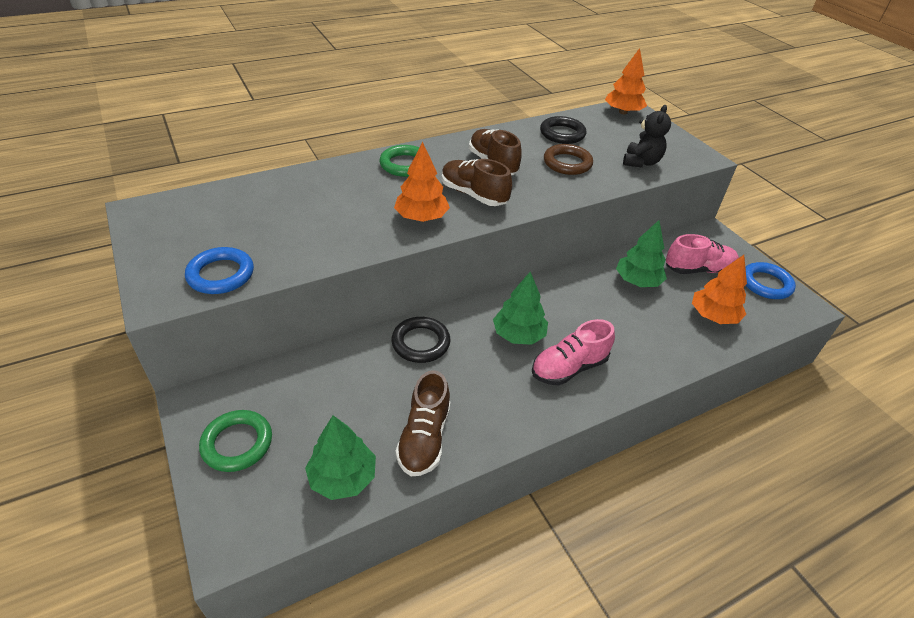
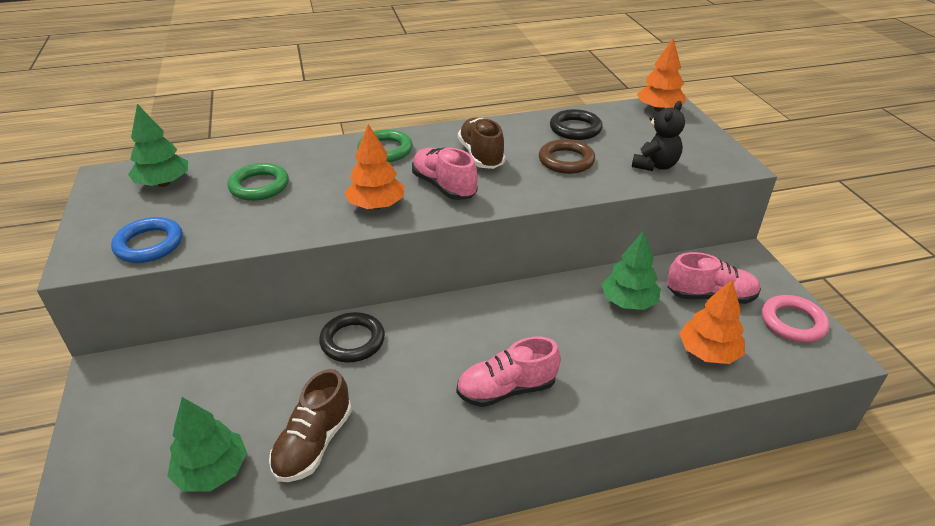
camera: 15 degrees right, 5 degrees down
(237, 443) = (125, 419): green ring -> green ring (259, 186)
(473, 195) = (444, 186): brown shoe -> pink shoe
(518, 335) = (463, 346): green tree -> green tree (163, 183)
(766, 284) = (793, 322): blue ring -> pink ring

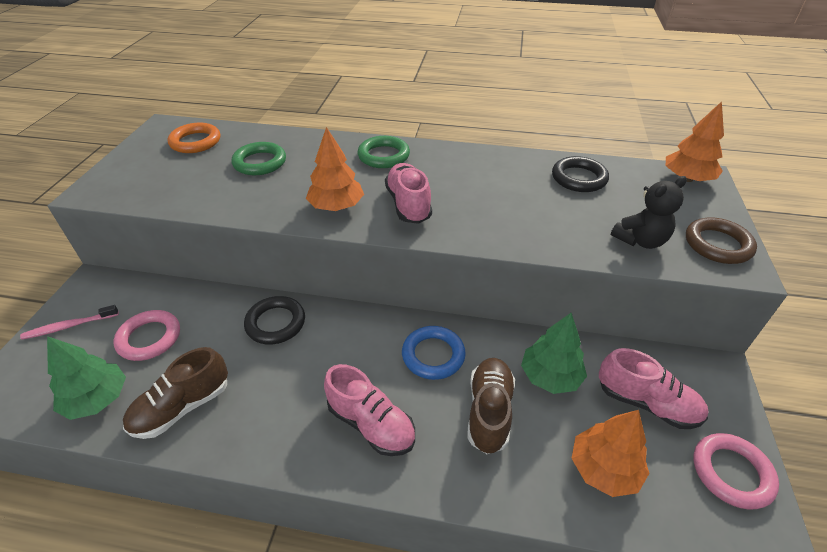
camera: 25 degrees right, 5 degrees up
(114, 420) = (69, 326): none -> pink toothbrush
(149, 244) = (144, 190): blue ring -> blue ring (433, 355)
(163, 183) = (195, 142): green tree -> orange ring
(224, 399) = (149, 338): none -> pink ring
(481, 155) = (465, 182): brown shoe -> brown shoe (489, 411)
(506, 389) = (371, 424): pink shoe -> pink shoe turned 150 degrees counterclockwise
(566, 161) = (545, 209): brown ring -> brown ring (717, 244)

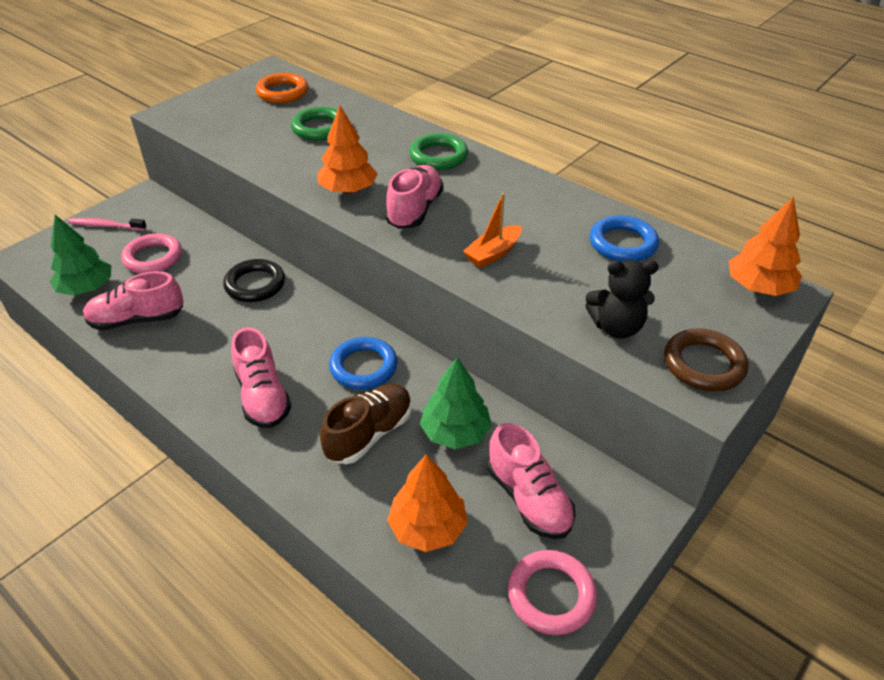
camera: 30 degrees right, 0 degrees up
(182, 407) = (137, 320): brown shoe -> pink shoe
(502, 217) = (493, 253): none -> orange boat
(579, 178) = (623, 243): black ring -> blue ring

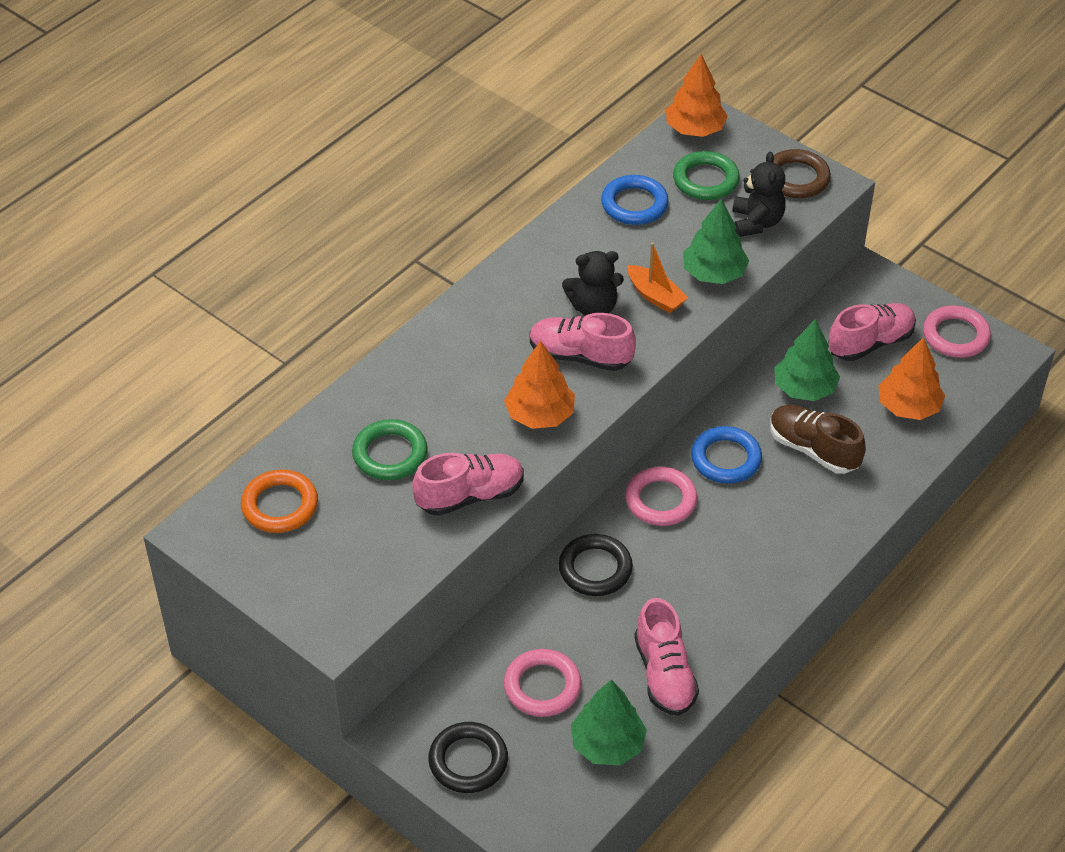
camera: 90 degrees left, 5 degrees up
(106, 226) = (468, 761): pink toothbrush -> black ring
(263, 396) = (774, 536): pink shoe -> pink shoe (470, 495)
(320, 323) = (661, 500): none -> pink ring
(438, 156) = (465, 337): green ring -> green ring (705, 180)
(476, 218) = (593, 307): none -> black teddy bear
(530, 292) = (714, 273): none -> green tree

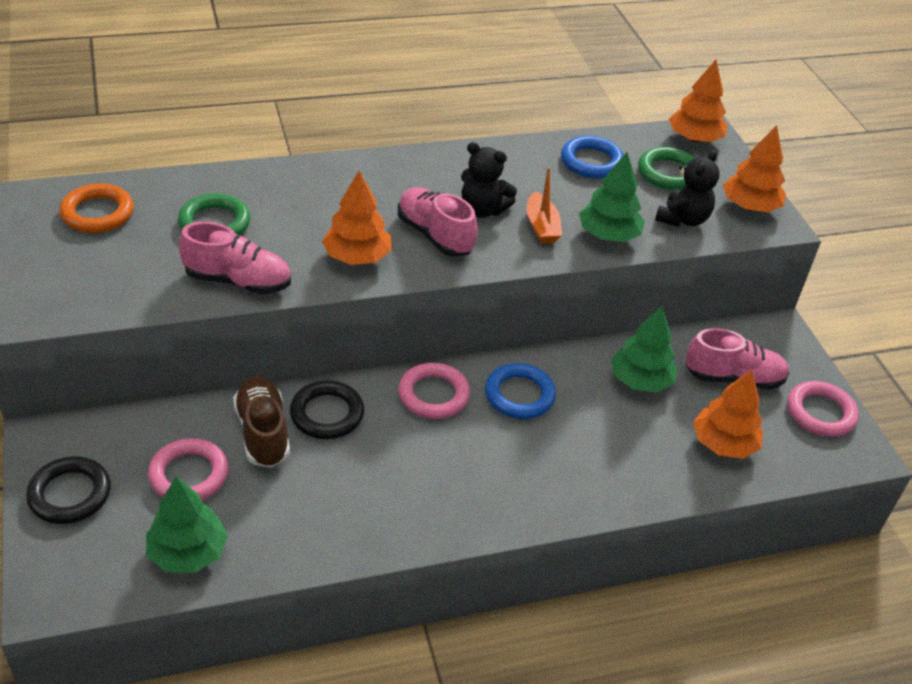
camera: 30 degrees right, 5 degrees down
(664, 674) = (294, 527): pink shoe -> none
(796, 178) = (749, 206): brown ring -> orange tree
(813, 449) = (603, 429): brown shoe -> brown shoe (262, 432)

